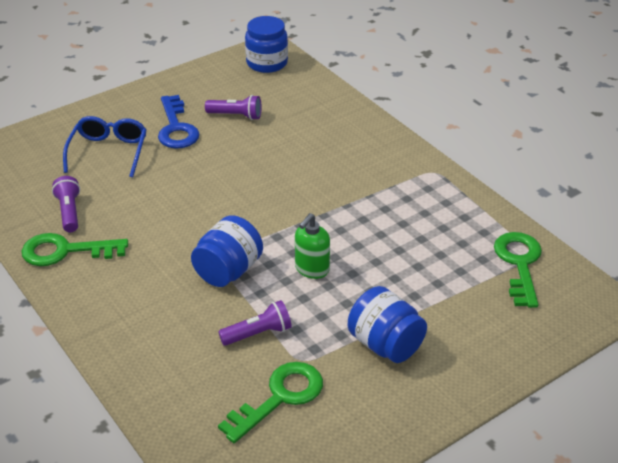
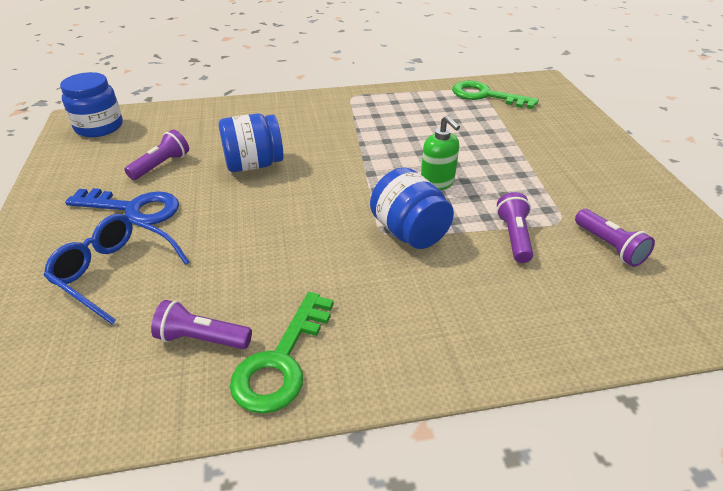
camera: 65 degrees left, 0 degrees up
(280, 398) = (609, 246): green key -> purple flashlight
(385, 344) = (554, 172): blue jar -> blue jar (254, 165)

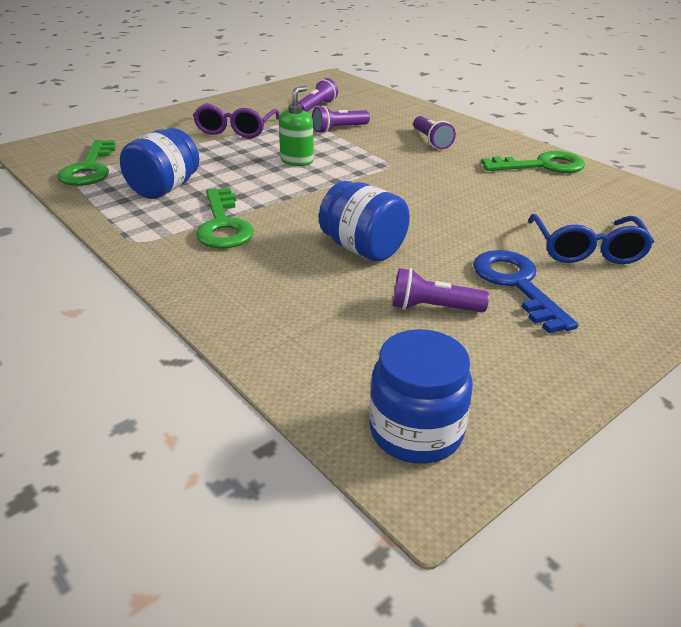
camera: 120 degrees left, 5 degrees down
(202, 339) = (570, 192): purple flashlight -> purple flashlight (431, 141)
(345, 124) = (223, 225): none -> green key
(409, 232) = (376, 158): blue jar -> blue jar (164, 189)
(546, 171) = (236, 129): none -> purple glasses

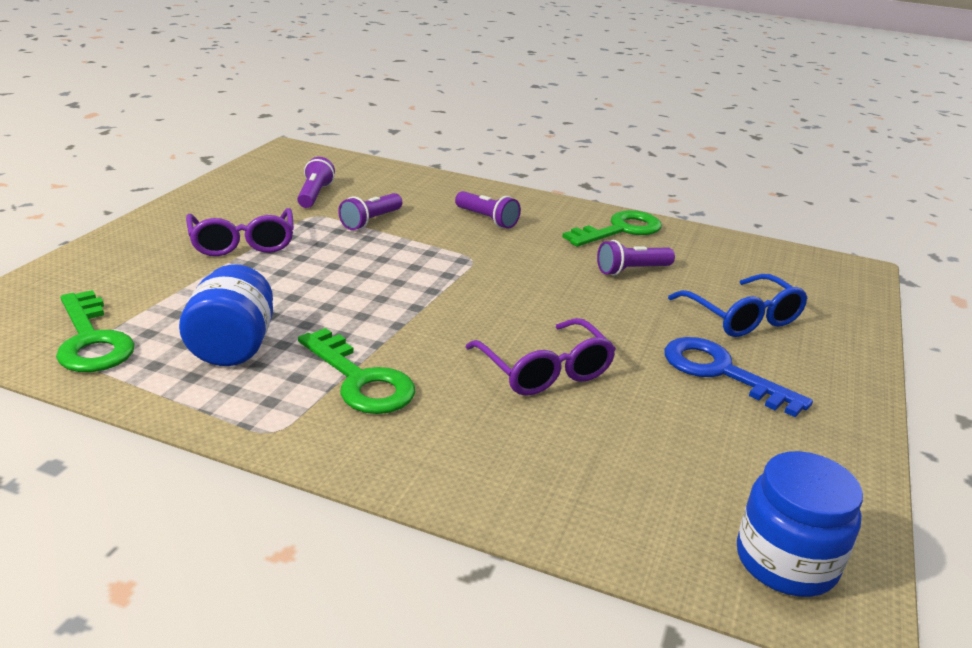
camera: 30 degrees left, 5 degrees down
(297, 161) = (363, 273): green soap dispenser -> none
(363, 249) = (544, 370): blue jar -> purple glasses
(433, 308) = (675, 420): purple flashlight -> purple flashlight (632, 270)

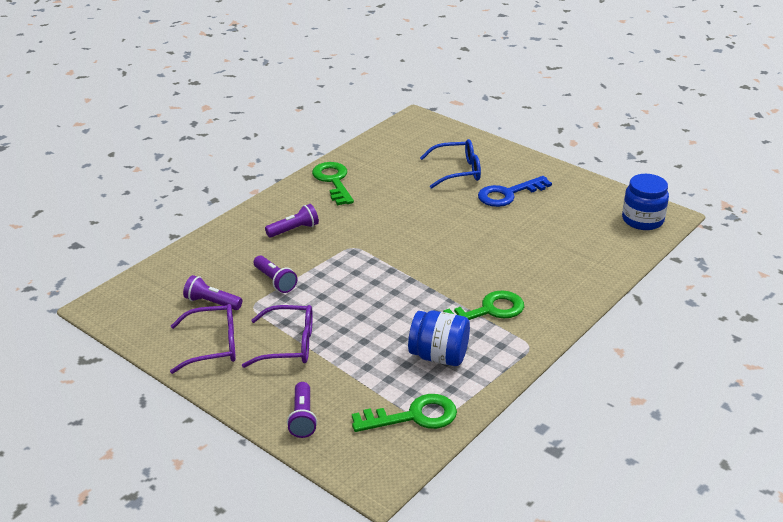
camera: 70 degrees left, 5 degrees up
(544, 370) = (493, 247): purple glasses -> purple glasses (213, 346)
(632, 270) = (391, 191): purple flashlight -> purple flashlight (302, 418)

